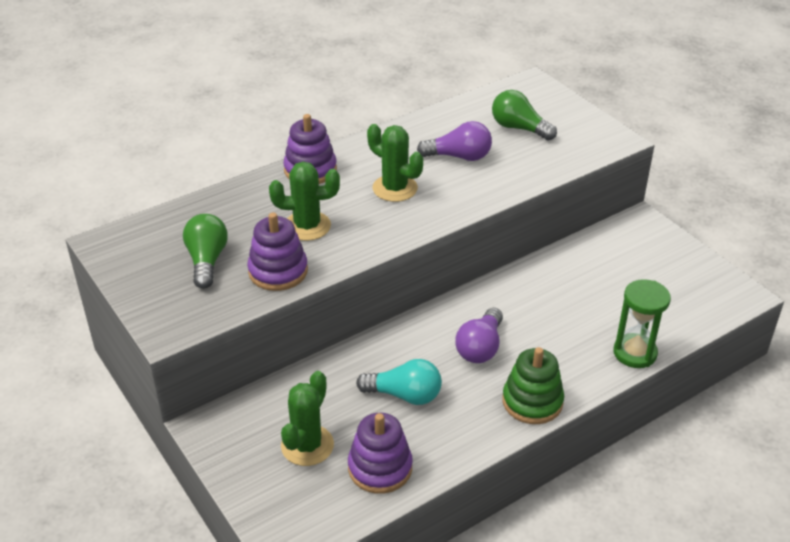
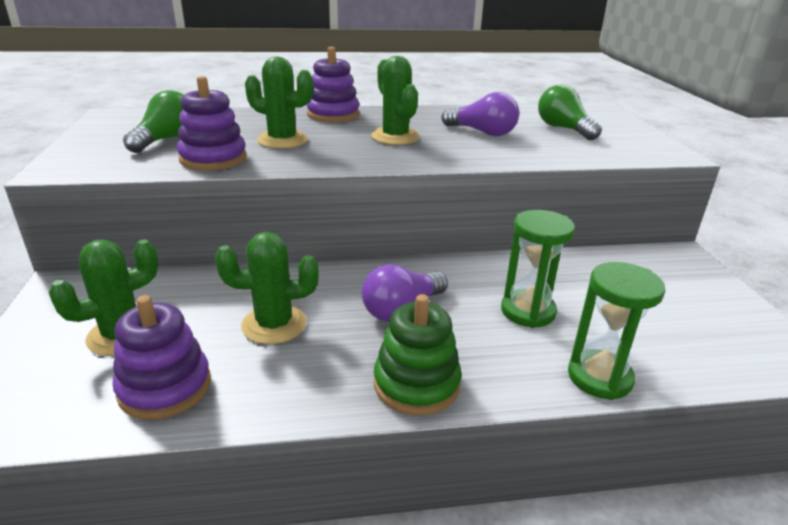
camera: 25 degrees right, 10 degrees down
(404, 395) = (274, 324): turquoise light bulb -> green cactus
(564, 316) = (528, 311): none -> green hourglass

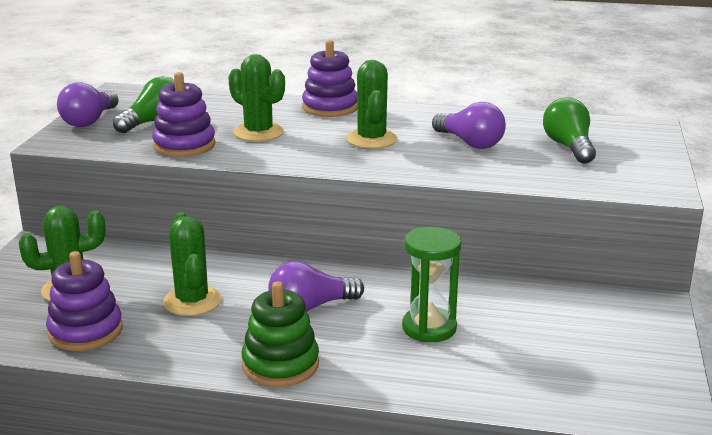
camera: 20 degrees right, 5 degrees down
(91, 144) = (90, 121): none -> purple light bulb
(274, 324) = (192, 301): green cactus -> green cactus turned 60 degrees clockwise
(599, 377) = (447, 389): green hourglass -> none

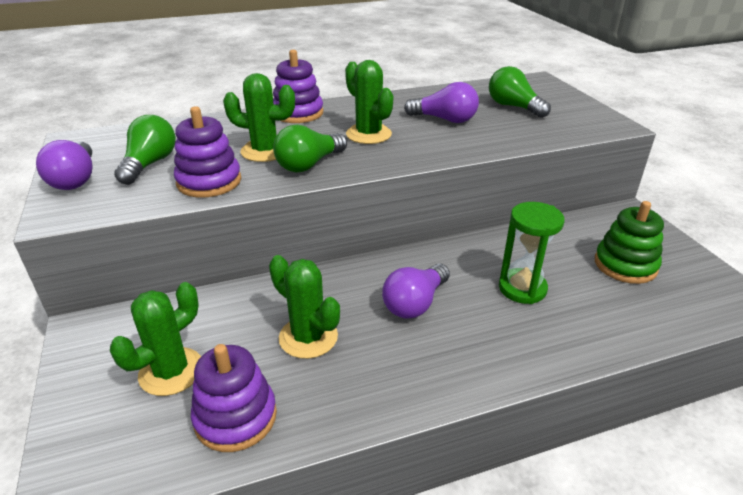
camera: 30 degrees left, 10 degrees up
(280, 365) = (454, 374): green stacking toy -> green stacking toy (625, 265)
(282, 151) = (309, 164): none -> green light bulb

